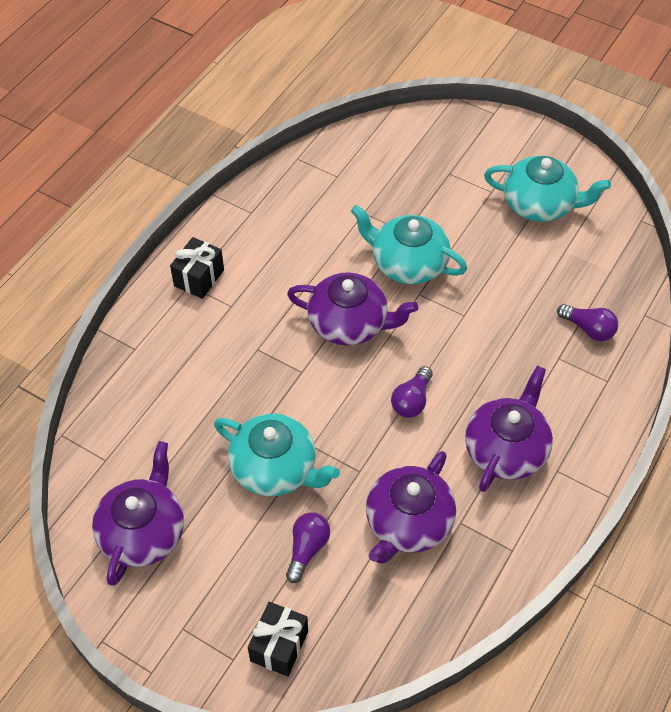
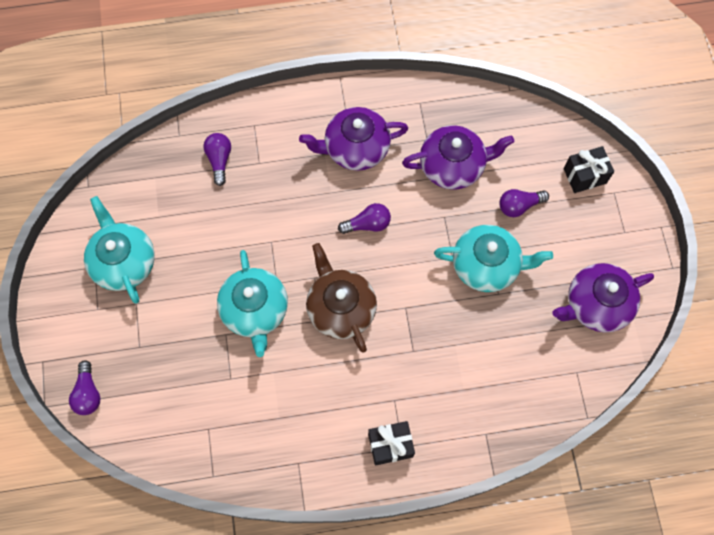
camera: 130 degrees left, 15 degrees up
(275, 468) = (487, 265): turquoise teapot -> turquoise teapot turned 105 degrees clockwise
(349, 323) = (340, 308): purple teapot -> brown teapot
(440, 125) = (88, 393): none -> purple light bulb

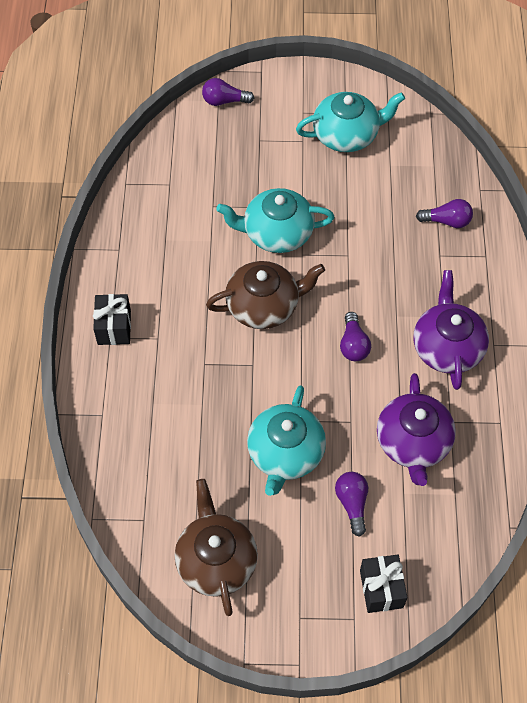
camera: 100 degrees right, 10 degrees down
(596, 304) = (216, 560): purple teapot -> brown teapot

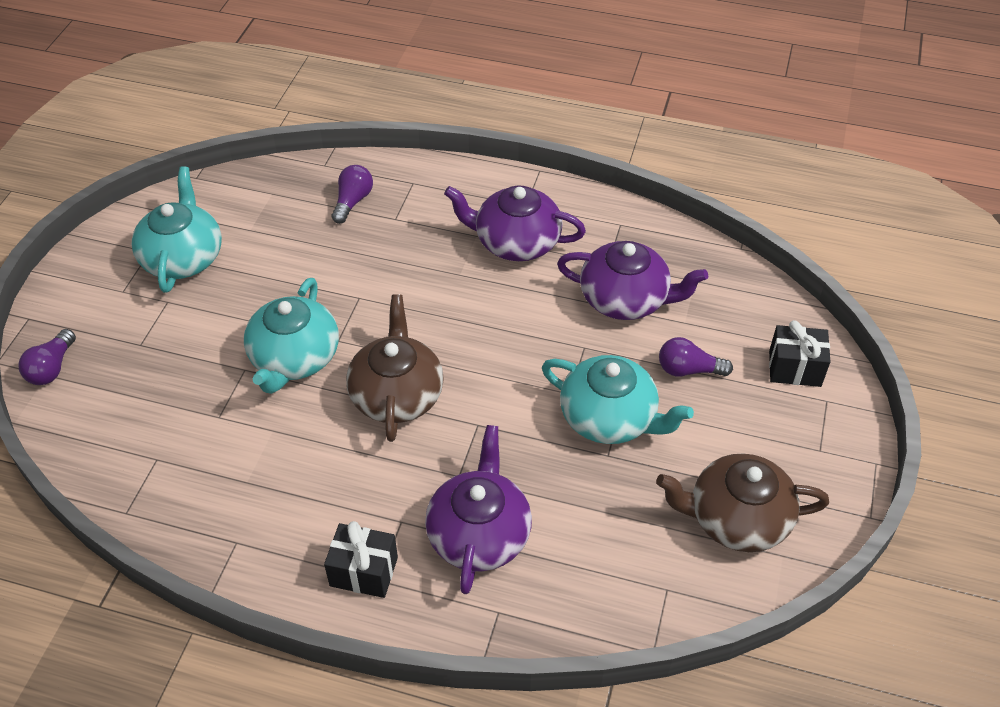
camera: 75 degrees left, 10 degrees down
(160, 388) = (479, 533): none -> purple teapot
(353, 344) = (484, 321): purple light bulb -> none

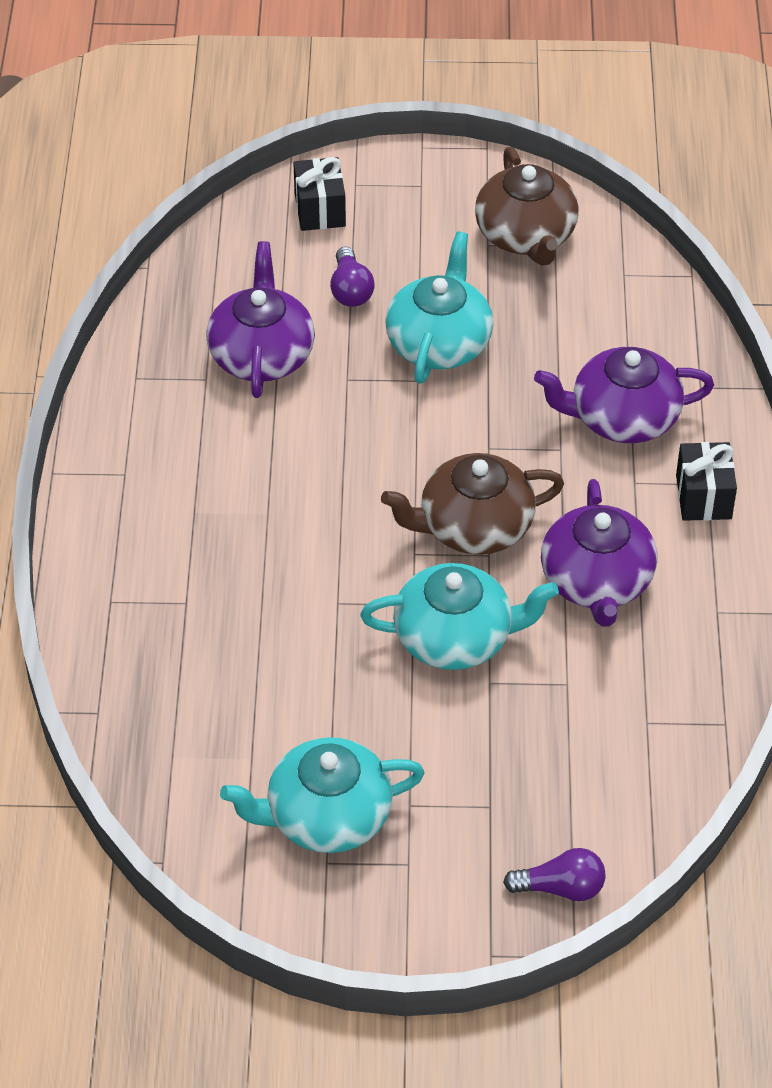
camera: 105 degrees left, 0 degrees up
(352, 201) = (165, 657): purple light bulb -> none
(515, 242) = (195, 470): purple teapot -> purple teapot (597, 582)

